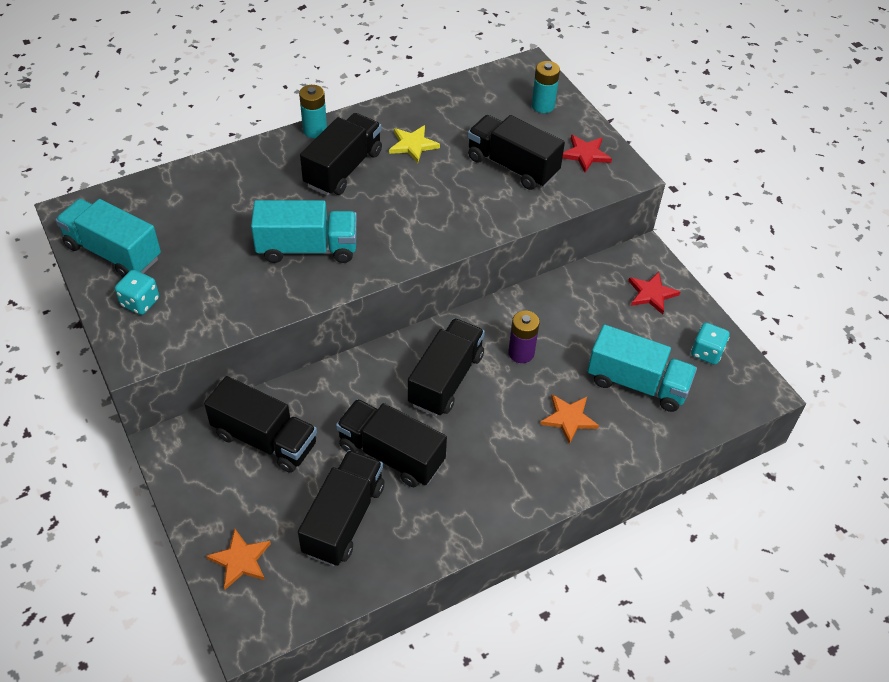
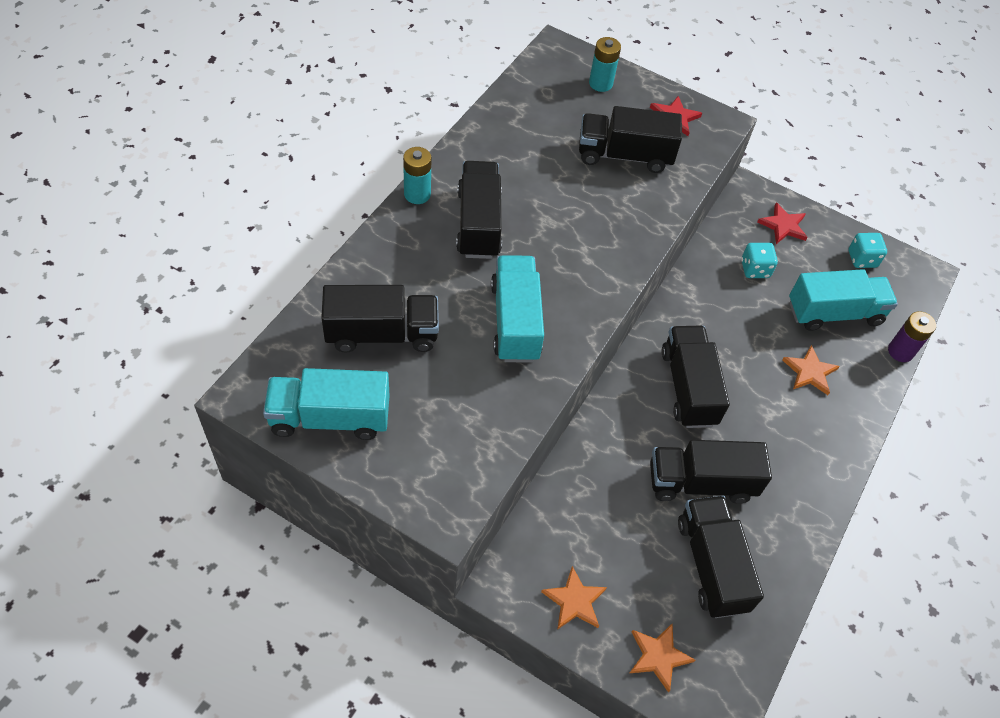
camera: 35 degrees left, 5 degrees up
(140, 302) = (405, 457): turquoise dice -> turquoise dice (755, 269)
(211, 485) = (574, 601): none -> orange star
(265, 439) = (584, 529): black truck -> black truck (382, 334)
(307, 248) = (515, 321): turquoise truck -> turquoise truck turned 60 degrees counterclockwise
(413, 145) = (521, 171): yellow star -> none
(521, 353) = (727, 331): purple battery -> purple battery (900, 351)

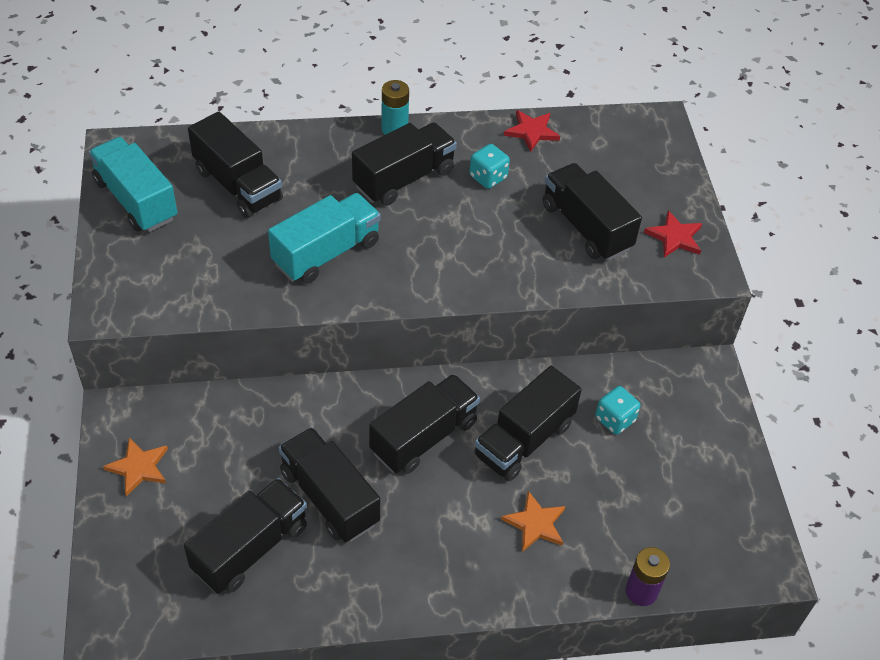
camera: 55 degrees right, 5 degrees down
(600, 83) = (653, 169): turquoise battery -> none
(658, 656) = (131, 553): orange star -> none
(735, 330) = (524, 440): none -> black truck
(783, 225) = (696, 415): red star -> red star (532, 131)
(834, 313) = (630, 510): turquoise truck -> none
(862, 259) = (727, 502): turquoise dice -> turquoise dice (488, 177)

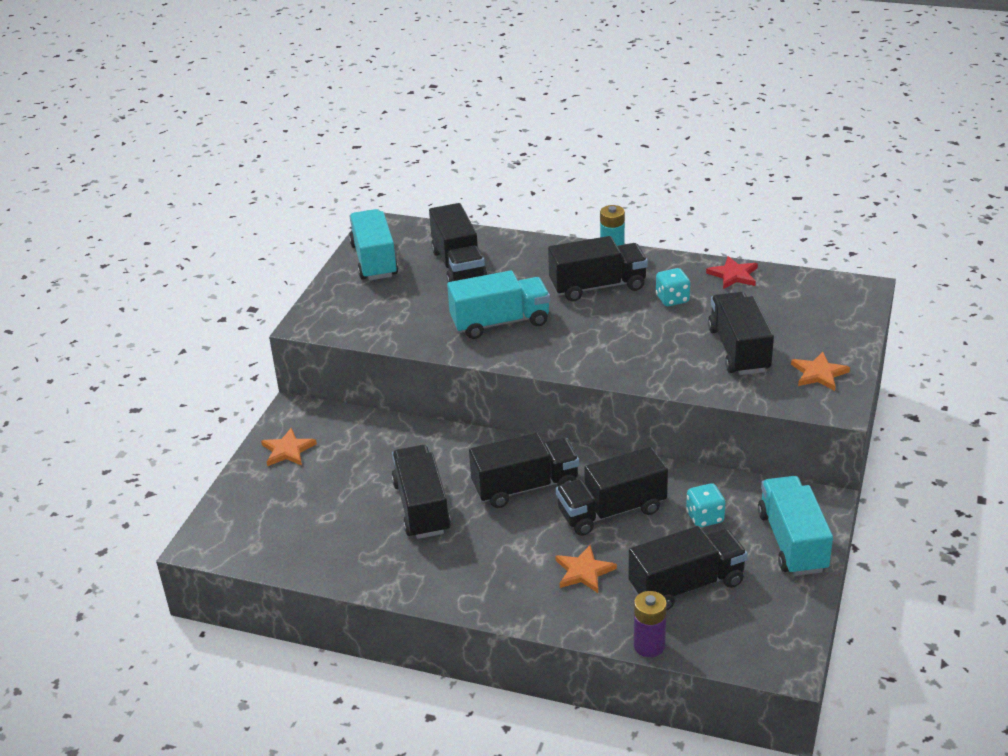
camera: 30 degrees right, 15 degrees down
(250, 548) = (339, 524): black truck -> black truck (686, 585)
(675, 237) = (819, 373): red star -> orange star
(706, 423) = (792, 542): none -> turquoise truck

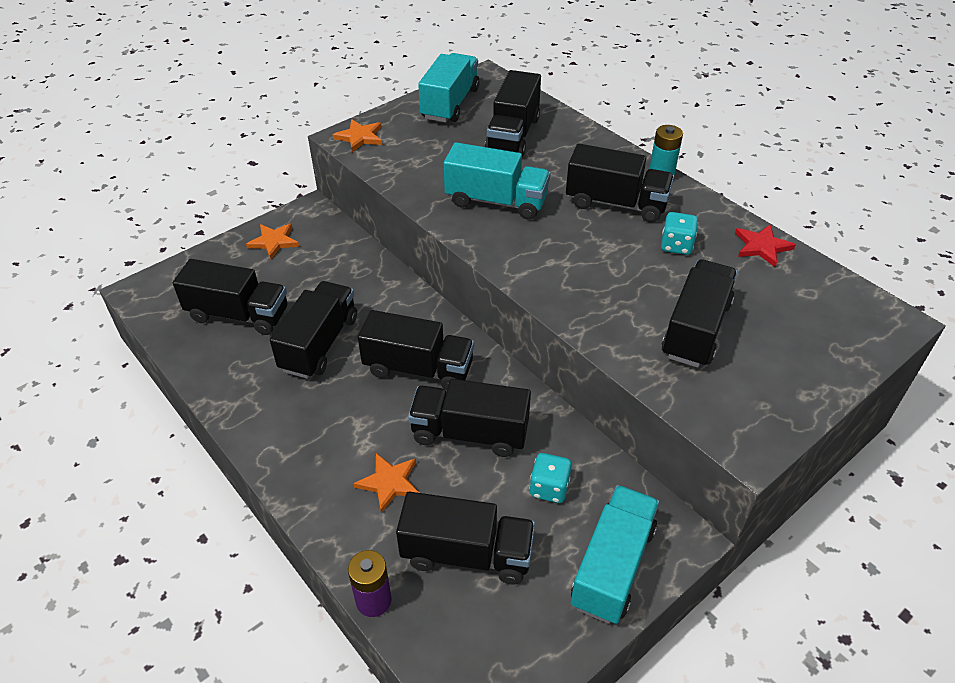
camera: 30 degrees right, 10 degrees up
(322, 519) = (238, 315): none -> black truck
(819, 373) = (760, 397): orange star -> orange star (360, 137)

